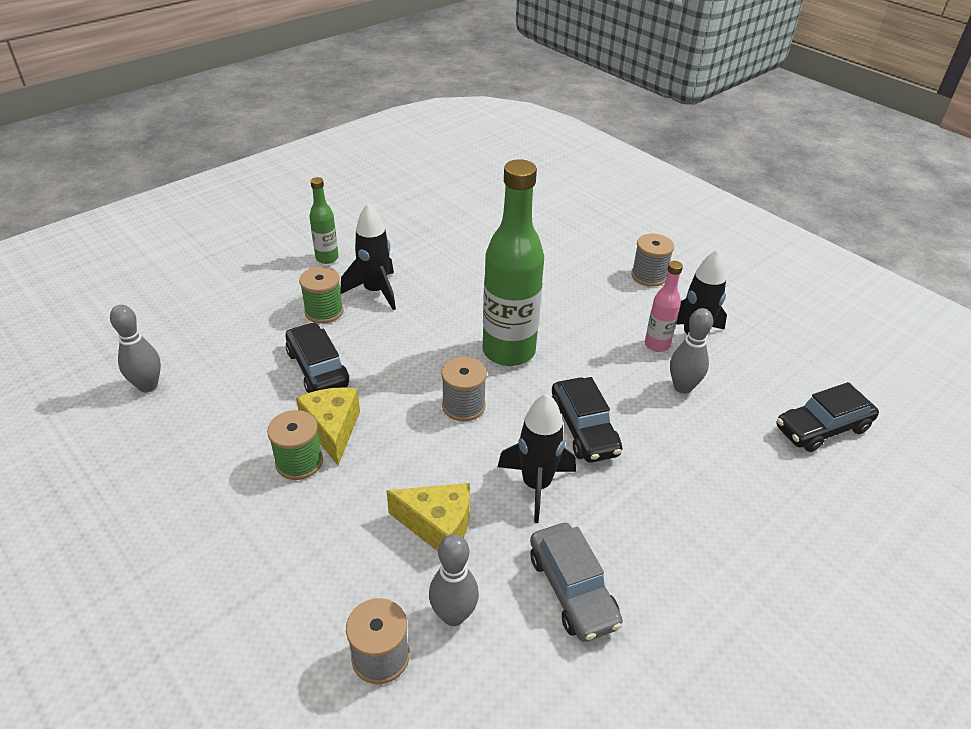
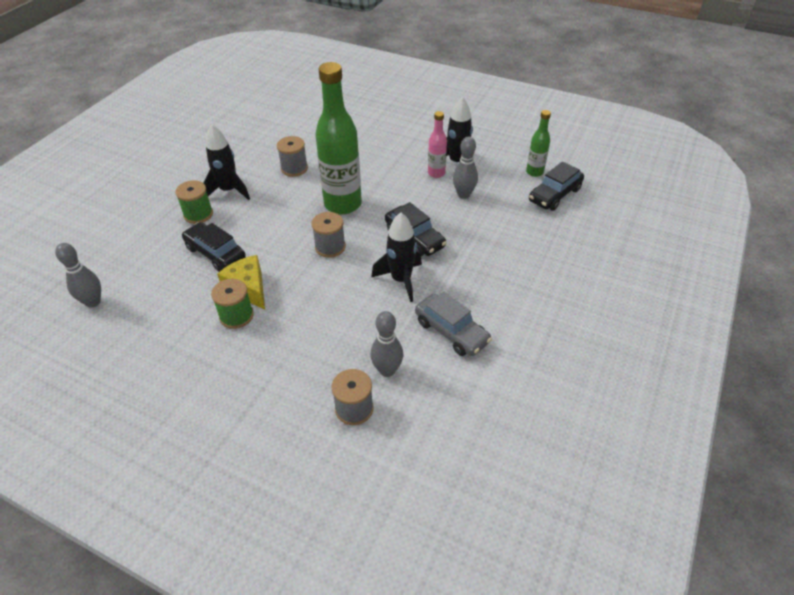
camera: 20 degrees left, 5 degrees up
(327, 258) = (179, 177): green bottle -> green bottle (534, 172)
(437, 526) = (351, 324): yellow cheese -> none
(649, 276) = (411, 131): grey spool -> grey spool (294, 168)

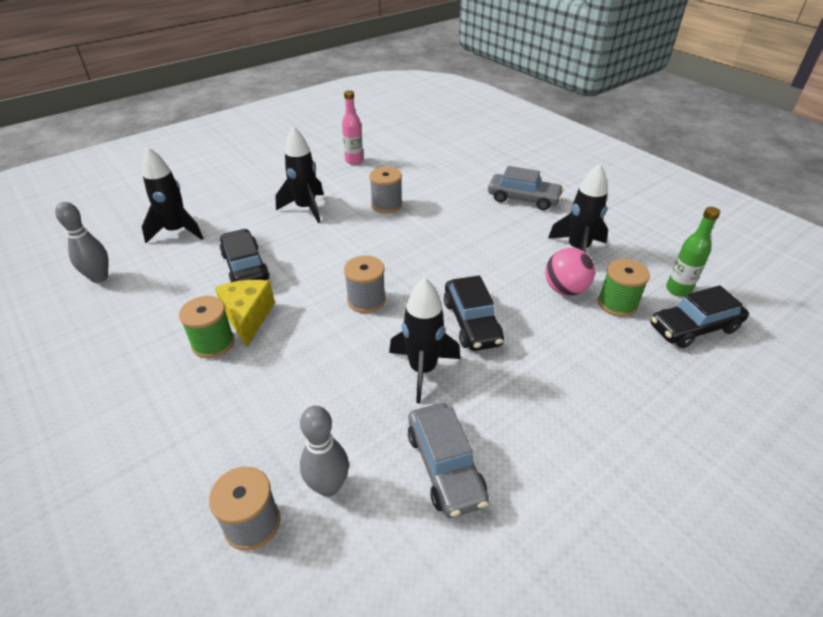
camera: 25 degrees right, 5 degrees down
(129, 243) = (177, 231): none -> black rocket
(198, 214) = (260, 223): green spool -> green spool (617, 304)
(343, 204) = (412, 257): green bottle -> none
(397, 134) = (523, 199): none -> grey car
(436, 173) = (544, 254): pink bottle -> pink bottle (354, 161)
(463, 195) = (565, 289): grey bowling pin -> pink ball

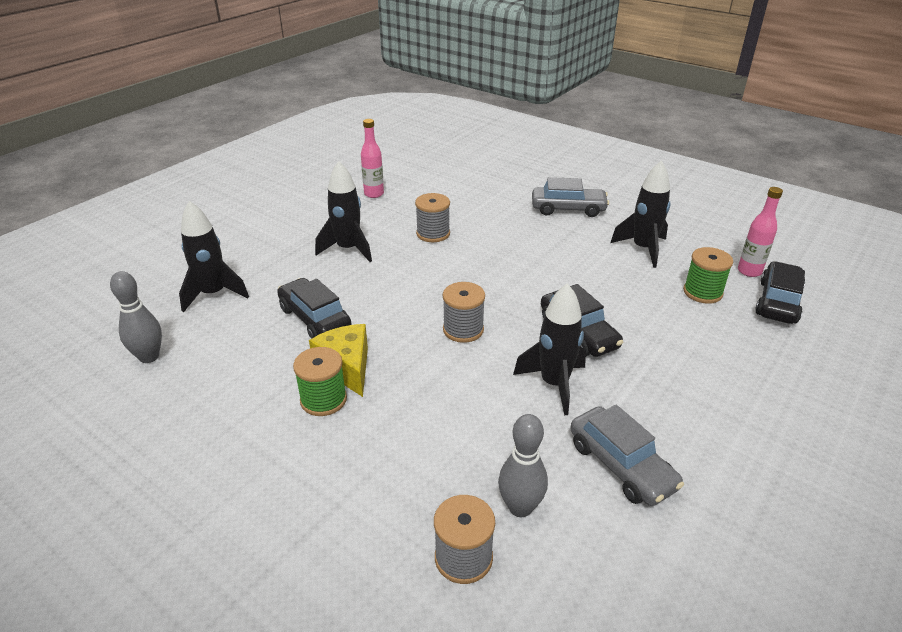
camera: 15 degrees left, 5 degrees down
(565, 289) = (650, 287): pink ball -> none
(678, 290) = (749, 271): green bottle -> pink bottle
(693, 328) = (778, 302): black car -> black car turned 150 degrees clockwise

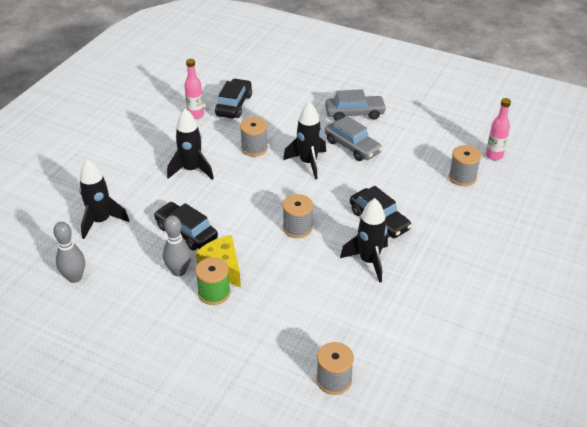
camera: 10 degrees left, 5 degrees up
(520, 507) = (362, 346): grey bowling pin -> grey bowling pin (179, 271)
(621, 465) = (420, 311): grey car -> grey car (352, 147)
(643, 249) = (416, 145): black rocket -> black rocket (308, 163)
(702, 292) = (462, 177): green spool -> grey spool
(778, 302) = (514, 179): black car -> black car (234, 105)

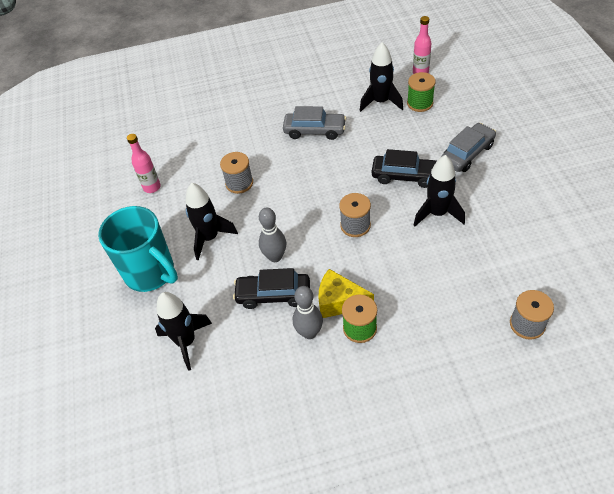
camera: 35 degrees left, 10 degrees up
(74, 277) = (227, 411): grey bowling pin -> grey bowling pin (275, 257)
(131, 167) = (151, 273): none -> turquoise mug
(234, 105) = (175, 157): black car -> none
(308, 163) = (297, 166): black rocket -> black rocket (381, 102)
(354, 113) = (283, 102): grey car -> grey car (467, 154)
(462, 177) = (420, 103): grey spool -> green spool

